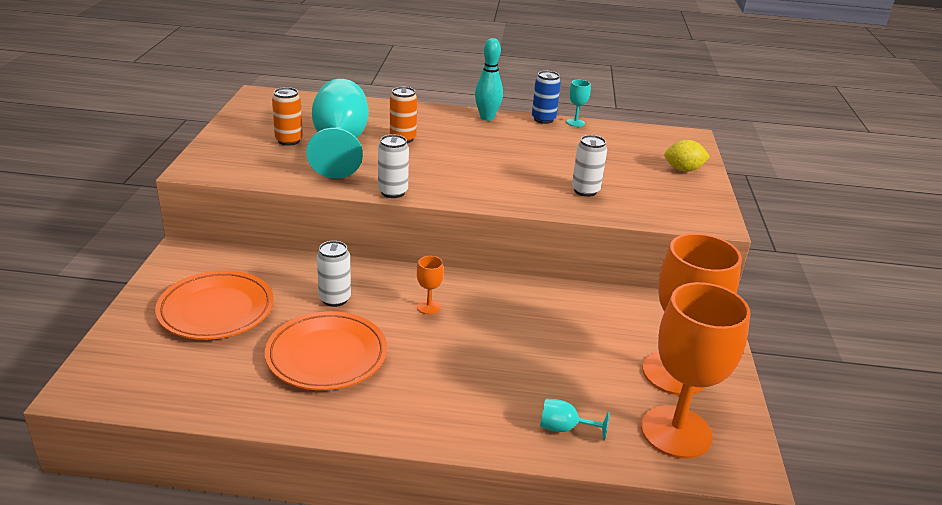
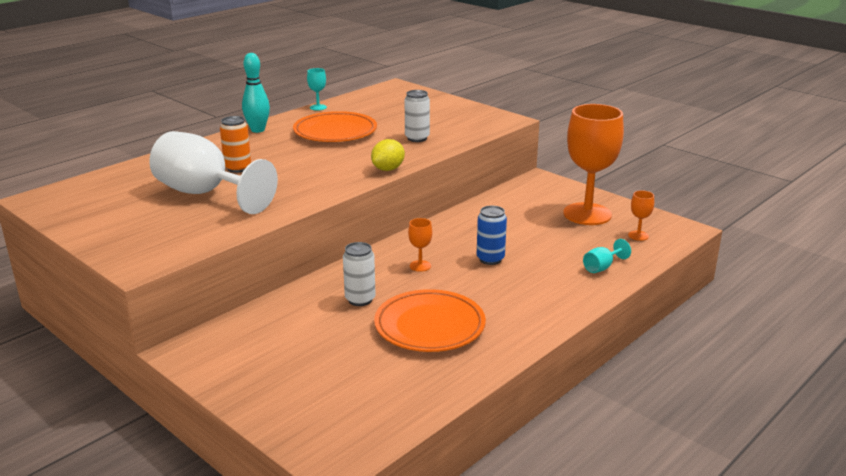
camera: 50 degrees left, 5 degrees down
(216, 310) = (303, 358): orange plate -> orange plate (335, 132)
(289, 140) = (158, 211): orange can -> none
(340, 145) = (205, 194): turquoise goblet -> white goblet
(393, 192) = (319, 198): white can -> none
(543, 119) = (295, 114): blue can -> blue can (490, 259)
(676, 432) = (638, 235): orange goblet -> orange goblet, size x0.40
(683, 170) = (434, 103): yellow lemon -> yellow lemon (388, 169)

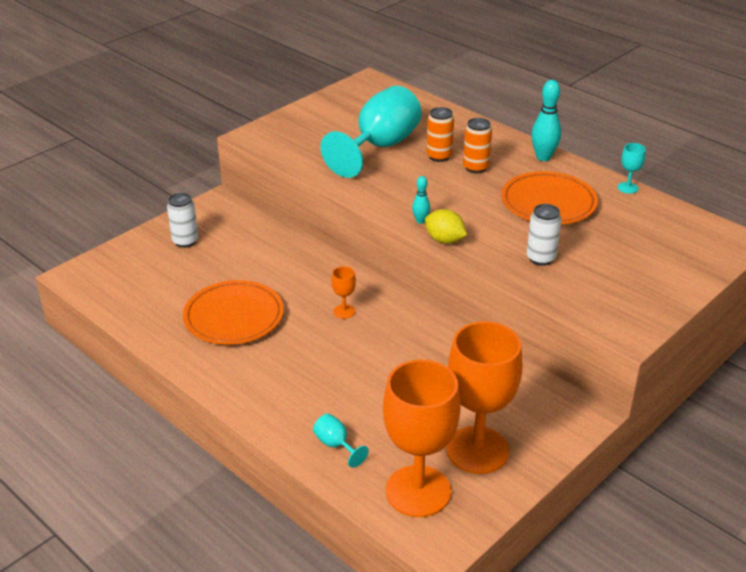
camera: 90 degrees right, 10 degrees up
(205, 194) = (379, 147): white goblet -> turquoise goblet
(266, 154) = (475, 168): none -> orange can
(355, 177) = (420, 221): none -> turquoise bowling pin
(360, 299) = (283, 277): white can -> white can (185, 241)
(490, 259) = (357, 359): blue can -> none
(638, 235) = (418, 491): orange goblet -> orange goblet, size x2.49

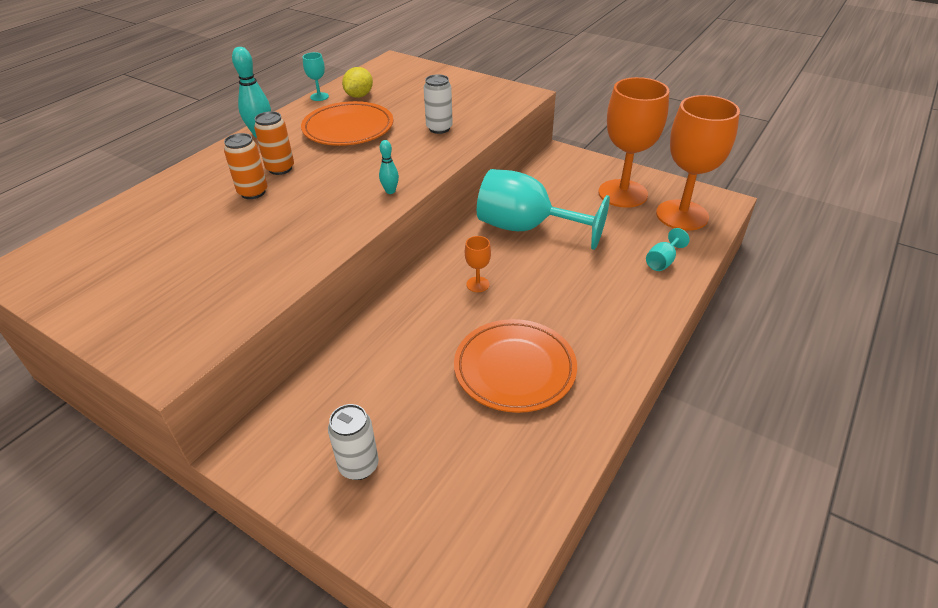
camera: 100 degrees left, 5 degrees up
(379, 147) = (224, 236): turquoise goblet -> turquoise goblet (526, 228)
(444, 240) = (422, 175): yellow lemon -> yellow lemon (359, 96)

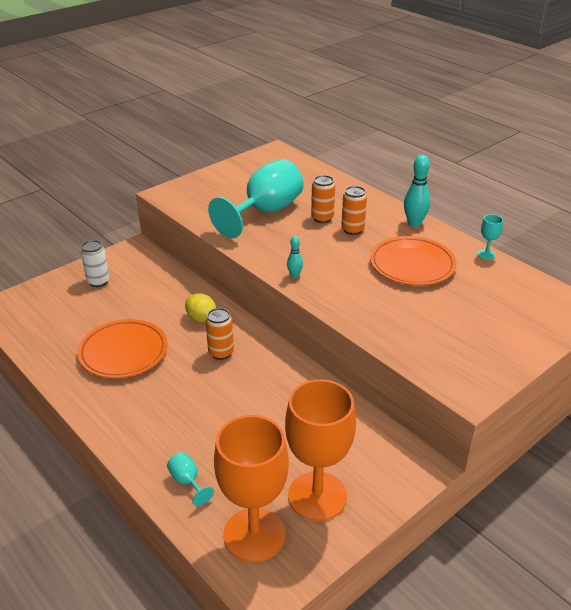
camera: 105 degrees right, 5 degrees down
(359, 96) = (484, 277): yellow lemon -> yellow lemon (201, 319)
(439, 128) = (397, 316): white can -> none
(478, 284) = (221, 353): orange goblet -> orange can
(526, 228) = (284, 399): turquoise goblet -> turquoise goblet (265, 212)

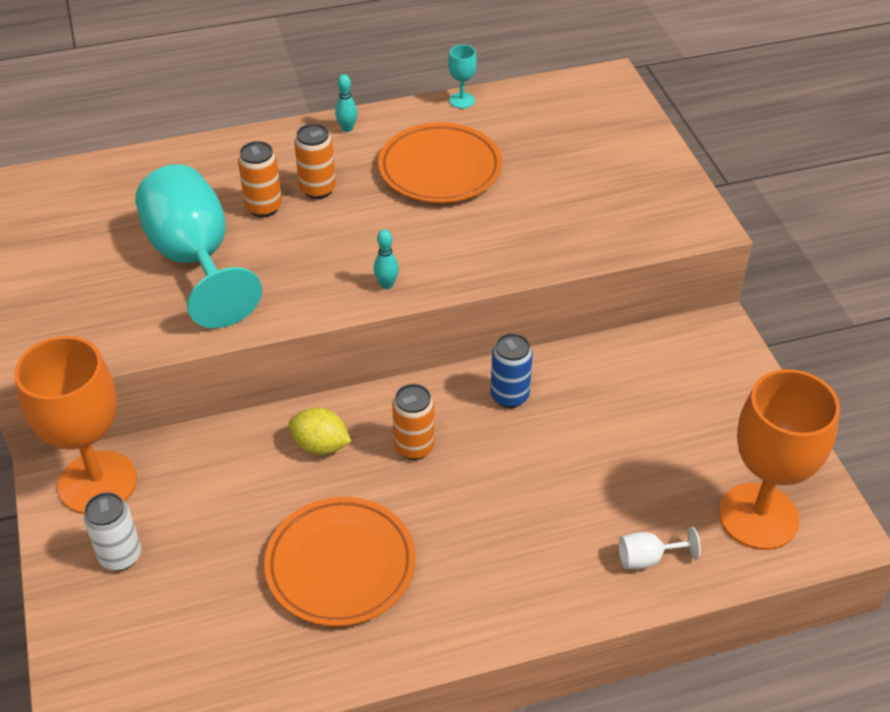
camera: 65 degrees left, 10 degrees up
(187, 482) = (648, 558): turquoise goblet -> white goblet
(201, 319) = (320, 446): yellow lemon -> yellow lemon turned 45 degrees clockwise
(285, 379) = (509, 396): none -> blue can
(317, 496) = (723, 438): orange goblet -> orange goblet (97, 482)
(414, 223) = (347, 128): turquoise bowling pin -> turquoise bowling pin, size x0.56

